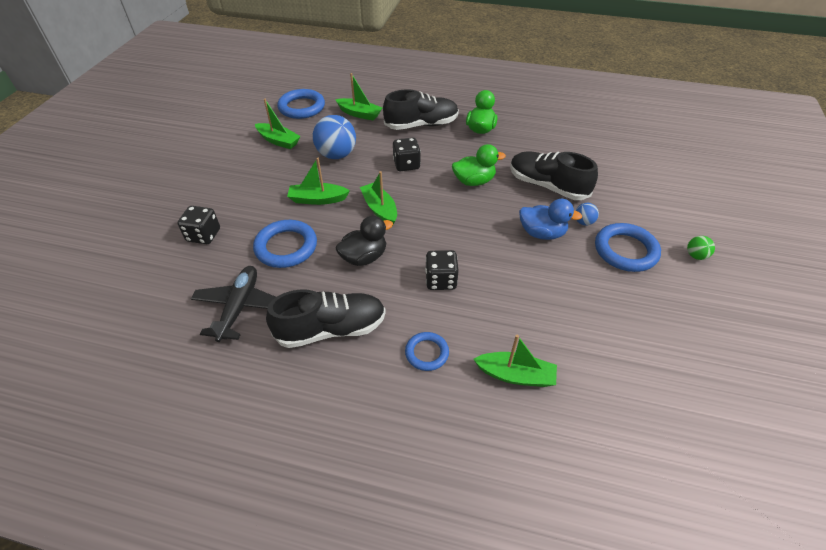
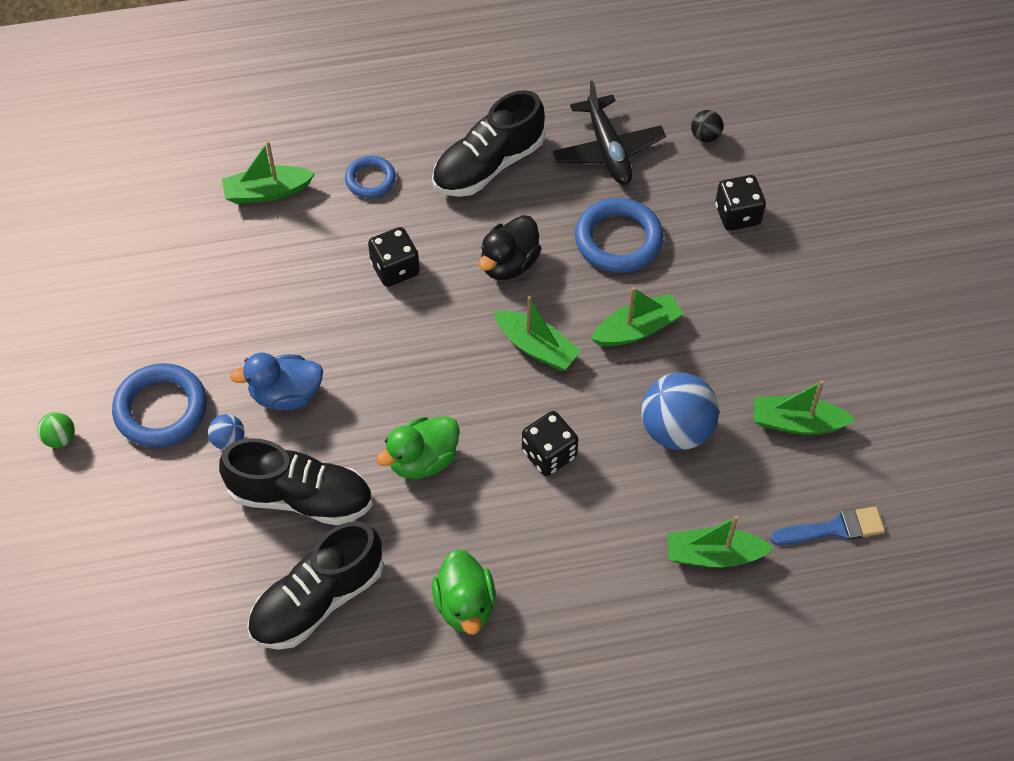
camera: 155 degrees right, 10 degrees up
(167, 291) = (705, 136): none -> black ball
(302, 107) = (834, 528): blue ring -> blue brush
(421, 125) = (580, 571): black shoe -> black shoe (317, 600)

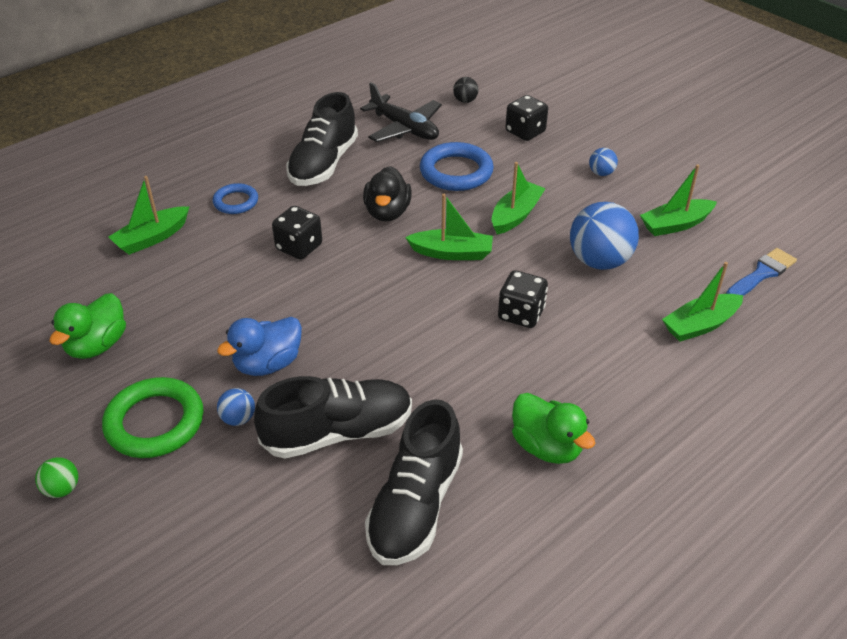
camera: 30 degrees left, 15 degrees down
(161, 409) = (155, 422): blue ring -> green ring
(422, 460) = (424, 360): green duck -> green duck (97, 345)
(775, 315) = (601, 173): none -> blue ball

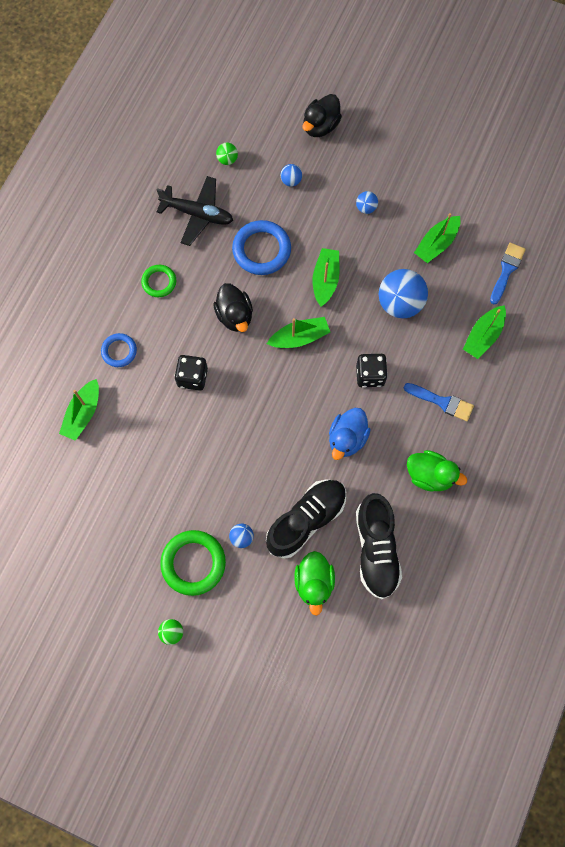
camera: 25 degrees left, 30 degrees up
(97, 345) = (115, 523): green duck -> green duck (314, 583)
(268, 364) = (234, 488): blue duck -> blue duck (347, 438)
(323, 164) = (159, 282): black shoe -> green ring
(465, 101) = (227, 159): black ball -> green ball
(525, 132) = (291, 181): black dice -> blue ball
(584, 103) = (320, 126): none -> black duck
(607, 373) = (442, 402): none -> blue brush

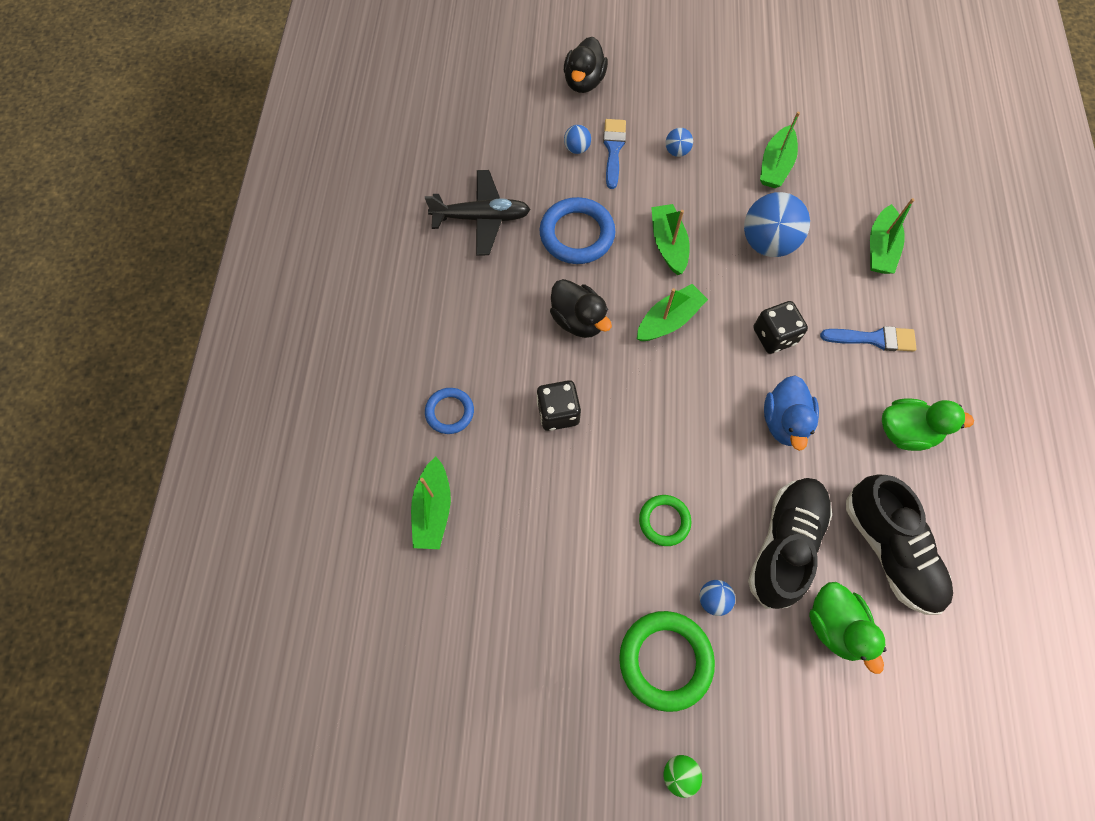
camera: 20 degrees left, 5 degrees down
(159, 282) = (467, 311): green ring -> green ring (664, 521)
(227, 159) = (491, 148): green ball -> none
(506, 270) = (867, 169): blue brush -> blue brush (613, 149)

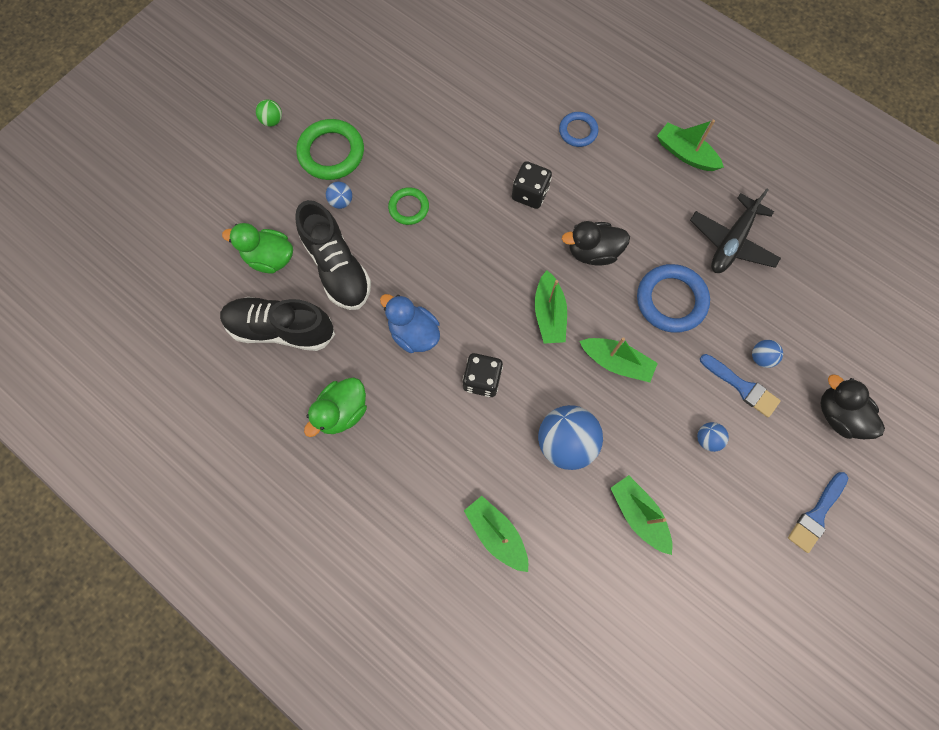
camera: 125 degrees right, 5 degrees up
(433, 509) = (517, 87): green boat -> green boat (685, 154)
(874, 339) = (425, 454): blue brush -> blue brush (816, 515)

